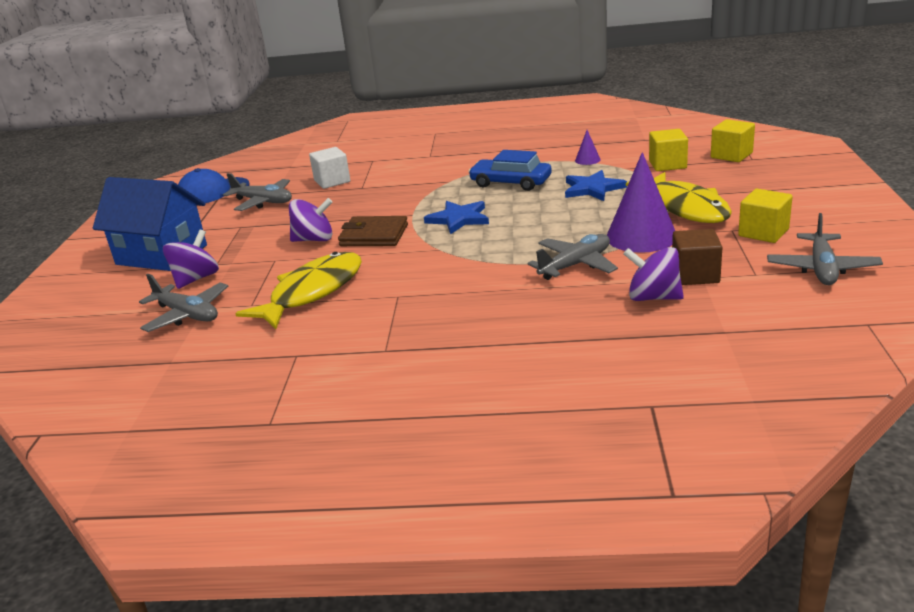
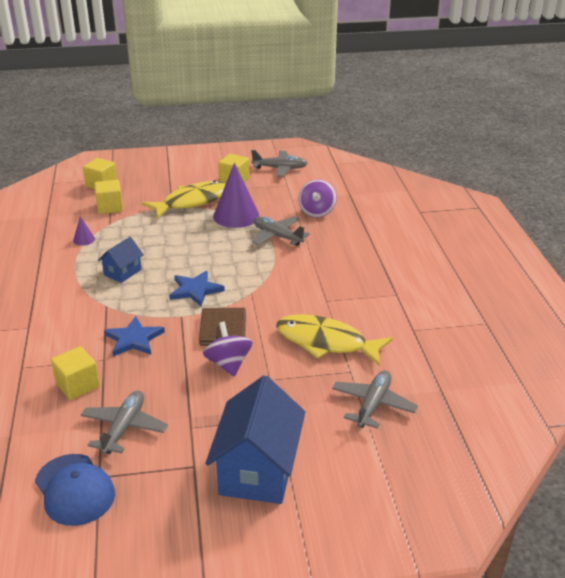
camera: 105 degrees left, 5 degrees up
(196, 279) = (309, 422): purple spinning top -> none
(332, 181) = (77, 385): white cube -> yellow cube
(511, 182) = (122, 272): blue car -> blue house
(592, 188) = (148, 235): blue star -> blue star (134, 339)
(695, 275) = (289, 200): brown cube -> none

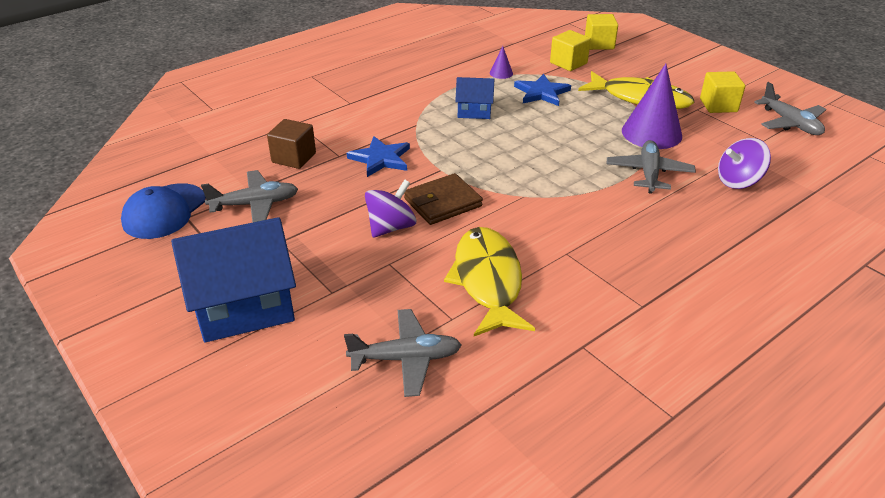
camera: 60 degrees right, 5 degrees up
(77, 385) = (294, 158): yellow cube -> brown cube
(195, 290) = (490, 161): blue star -> blue star (541, 93)

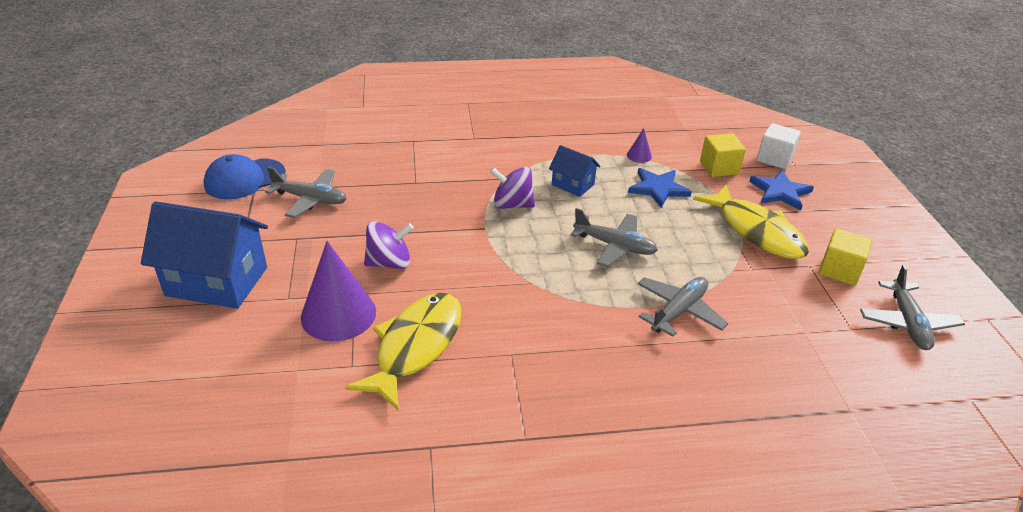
camera: 30 degrees right, 0 degrees up
(294, 158) = (379, 171): brown cube -> none
(380, 159) = (445, 198): blue star -> blue star (780, 192)
(405, 359) = (281, 381): grey plane -> grey plane (614, 246)
(442, 202) = (454, 259): brown wallet -> none
(599, 44) = (774, 158): yellow cube -> white cube
(651, 133) = (728, 271): purple cone -> purple cone (338, 314)
(738, 181) = (769, 360): purple spinning top -> purple spinning top (512, 204)

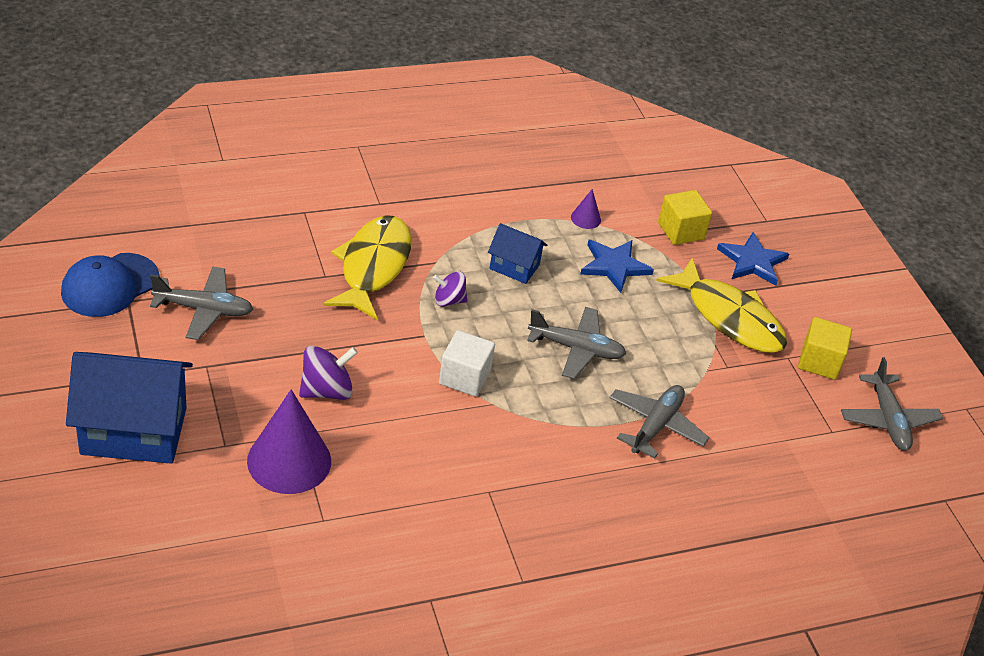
camera: 15 degrees left, 5 degrees up
(415, 347) = (385, 492): yellow fish -> yellow fish (373, 266)
(512, 204) = (449, 300): purple spinning top -> purple spinning top, size x0.66
(774, 158) = (743, 213): white cube -> white cube (464, 377)

